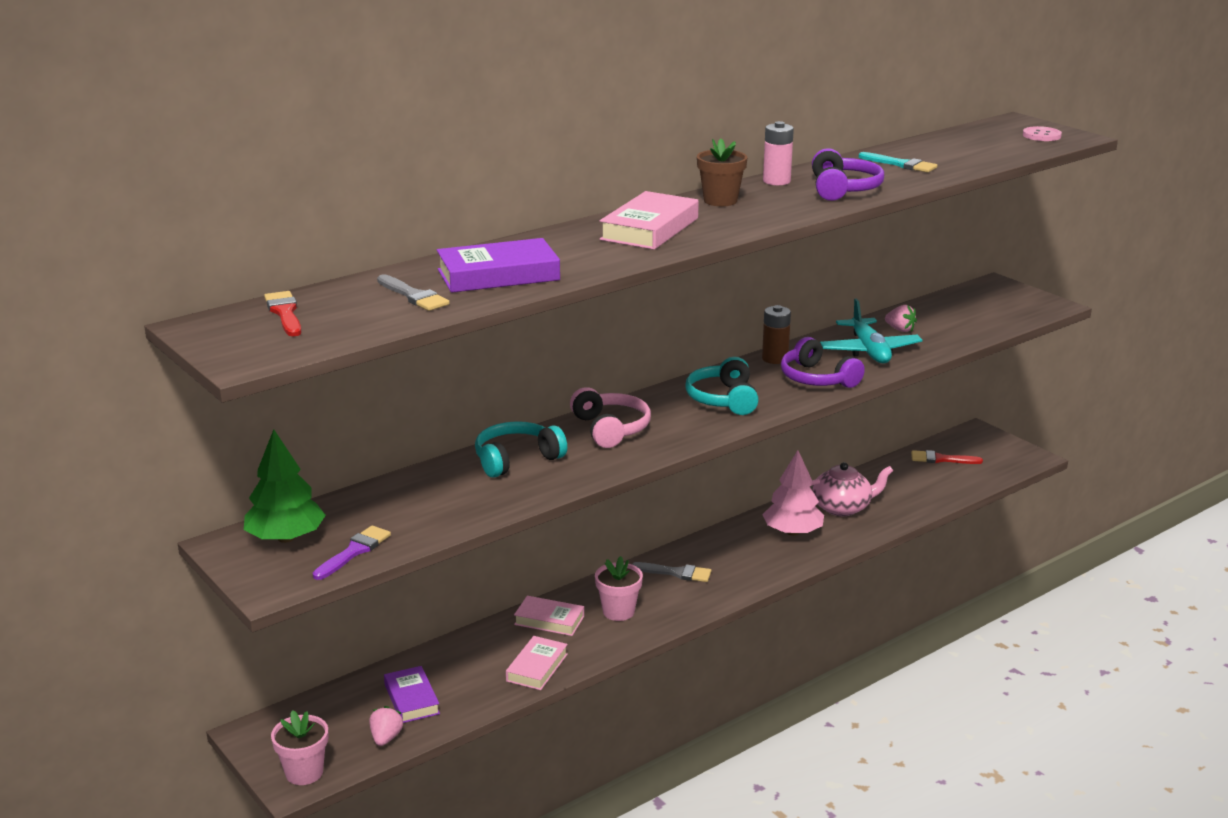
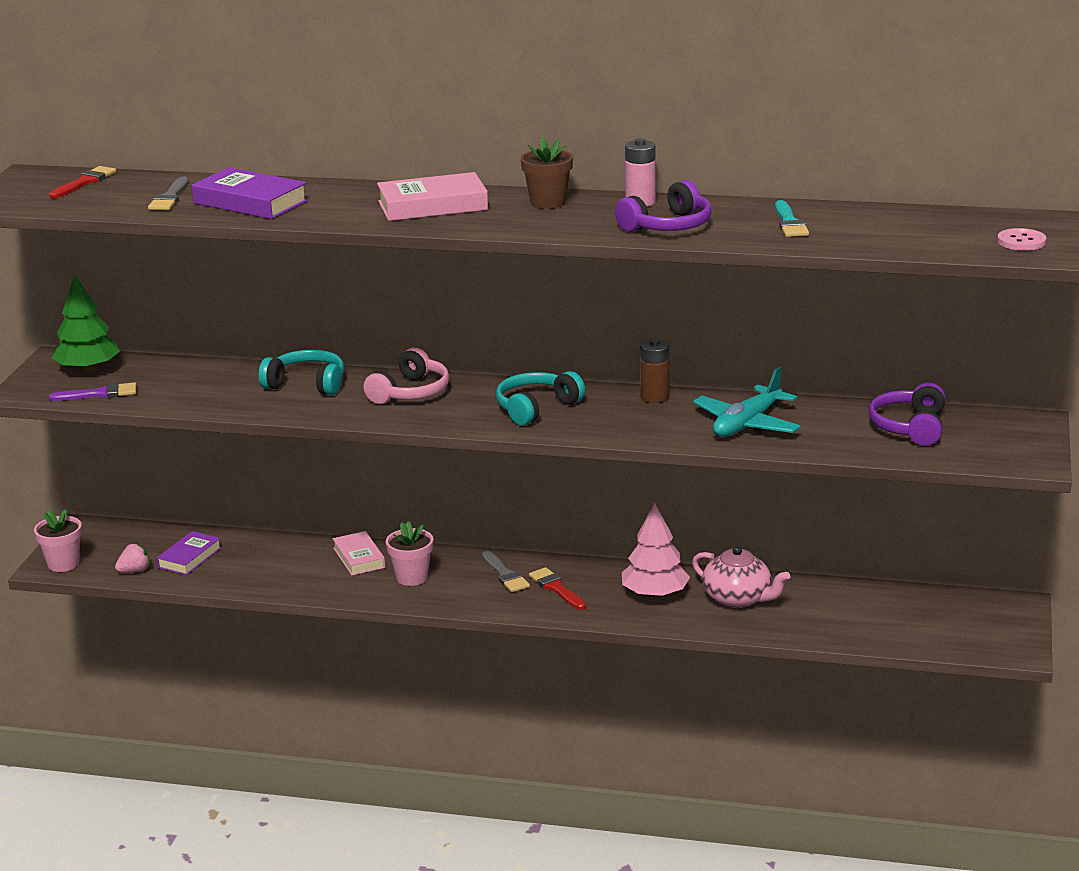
camera: 50 degrees right, 0 degrees up
(537, 667) = (291, 581): pink book -> none
(817, 379) = (645, 425): purple headphones -> purple headphones (909, 427)
(900, 329) = (823, 420): pink strawberry -> none
(941, 459) = (921, 608): red brush -> red brush (556, 588)

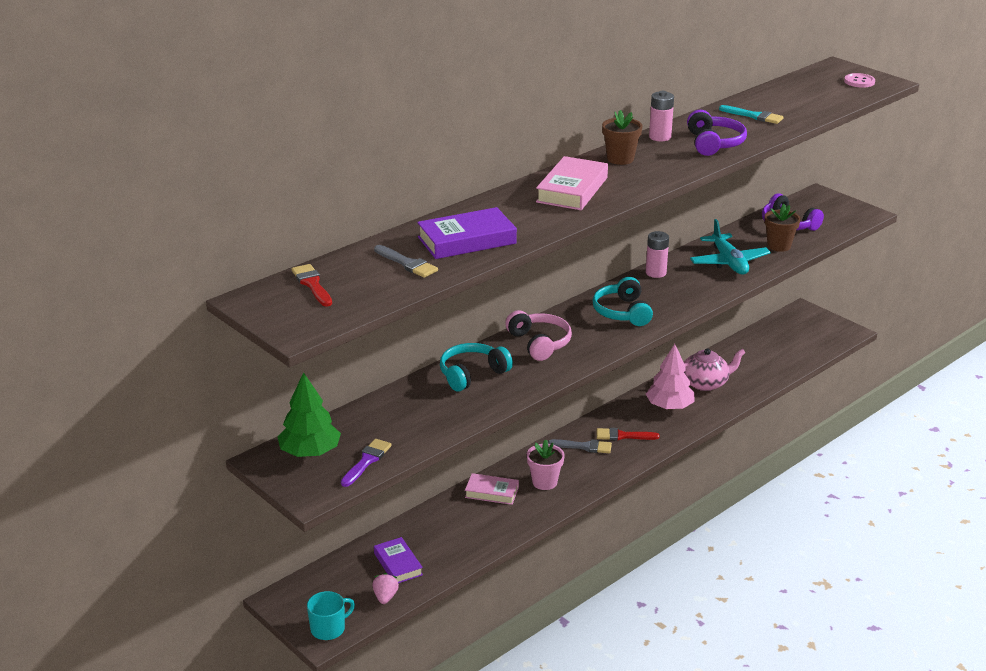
camera: 55 degrees left, 5 degrees up
(63, 564) = (328, 629): pink flower pot -> turquoise mug
(654, 397) = (656, 273): brown battery -> pink battery
(840, 438) = (779, 246): none -> brown flower pot

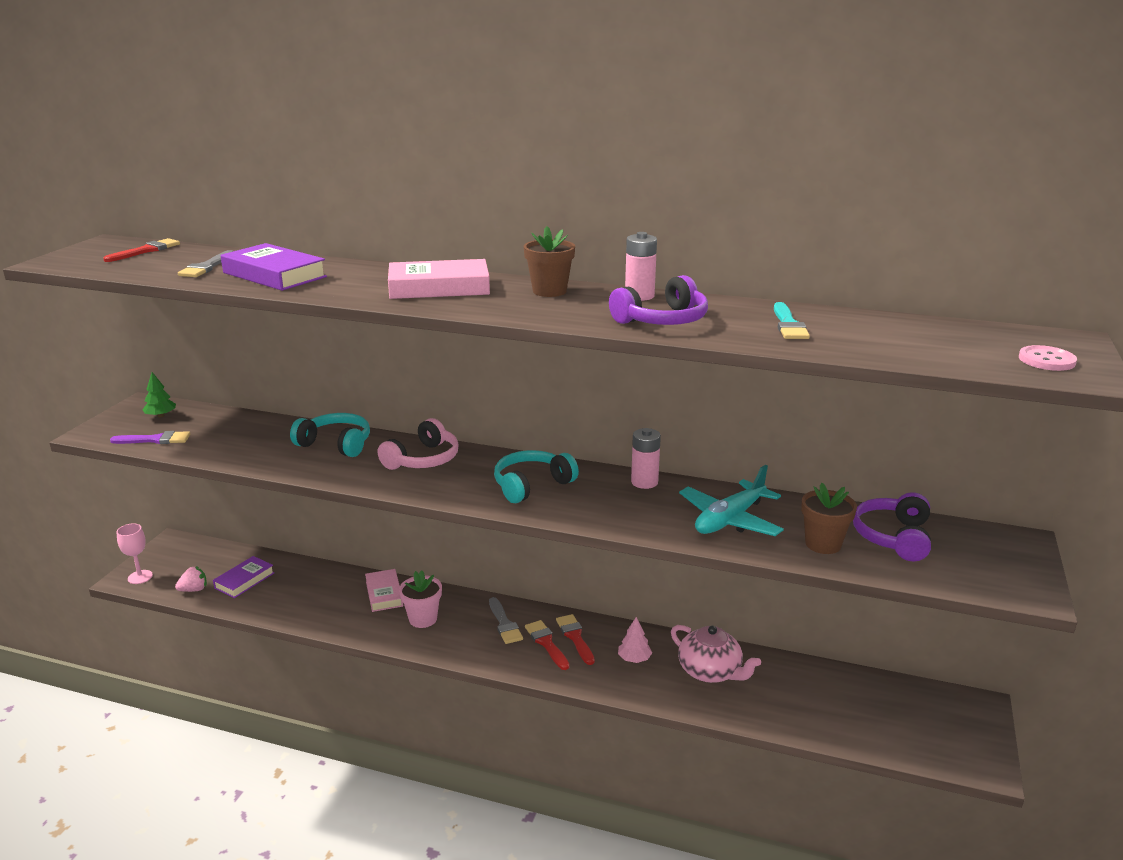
camera: 60 degrees right, 5 degrees down
(310, 452) = (161, 415): green tree -> green tree, size x0.55
(328, 629) = (140, 577): turquoise mug -> pink goblet
(626, 422) = (575, 637): none -> red brush
(669, 406) = (634, 658): pink tree -> pink tree, size x0.55

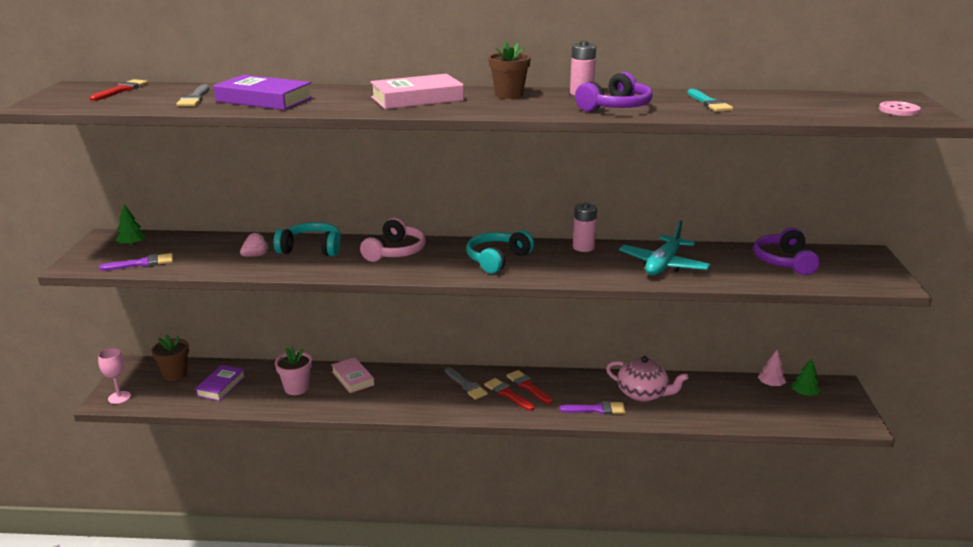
camera: 15 degrees left, 0 degrees up
(194, 589) = (177, 400): pink strawberry -> pink strawberry (256, 256)
(423, 619) = (396, 392): pink flower pot -> pink flower pot (296, 388)
(634, 658) = (581, 394): pink tree -> pink tree (770, 384)
(643, 682) = (596, 409): none -> purple brush
(823, 544) = (739, 272): brown flower pot -> brown flower pot (175, 374)
(924, 708) = (804, 394): none -> green tree

